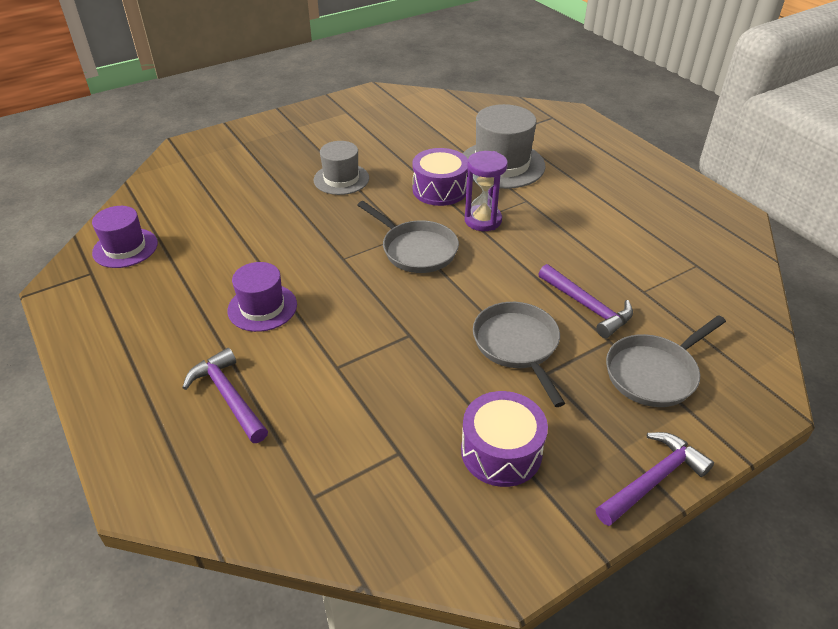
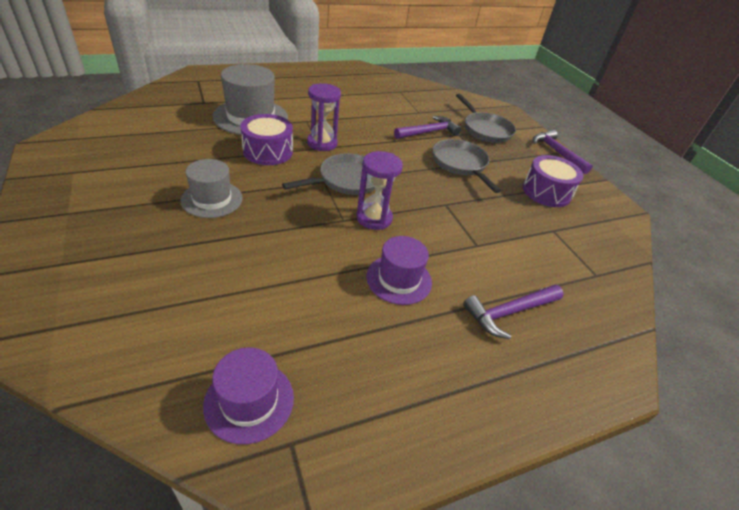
camera: 85 degrees left, 0 degrees up
(354, 279) = (374, 218): none -> purple hourglass
(517, 345) = (460, 164): grey pan -> grey pan turned 75 degrees clockwise

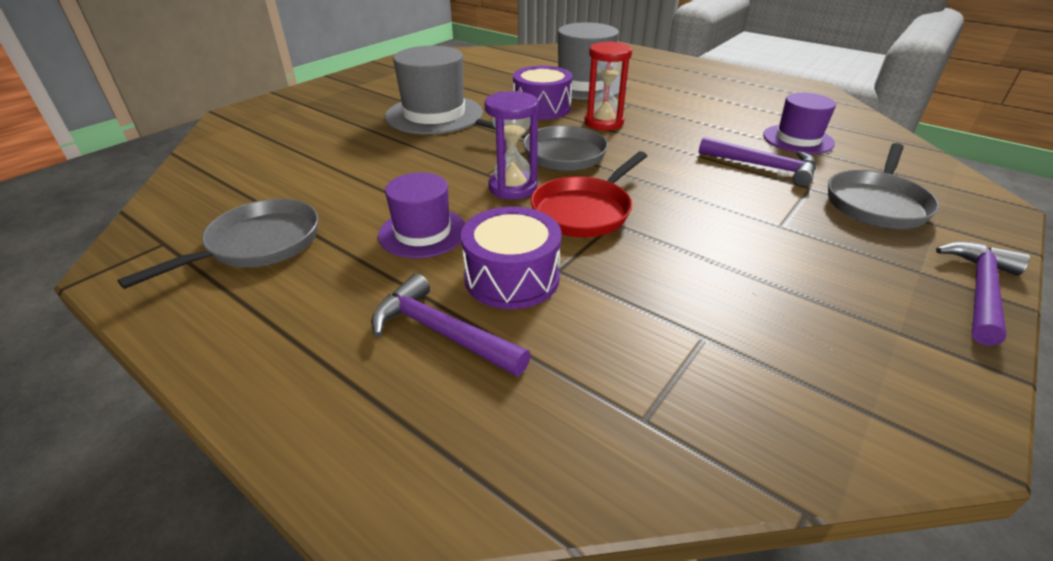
camera: 65 degrees right, 5 degrees down
(212, 199) = (434, 115): grey hat -> grey hat, size x1.59
(249, 401) = (202, 210): purple hat -> purple hat (798, 139)
(322, 143) = (603, 123): purple hourglass -> red hourglass
(425, 207) = (584, 211): none -> red pan
(460, 164) = (731, 209): grey pan -> grey pan (258, 245)
(546, 192) = (812, 305): purple drum -> purple drum (512, 277)

